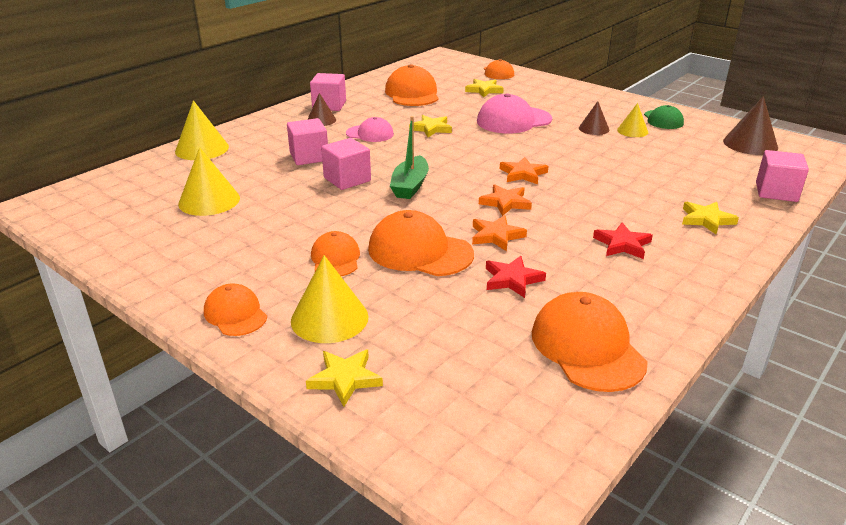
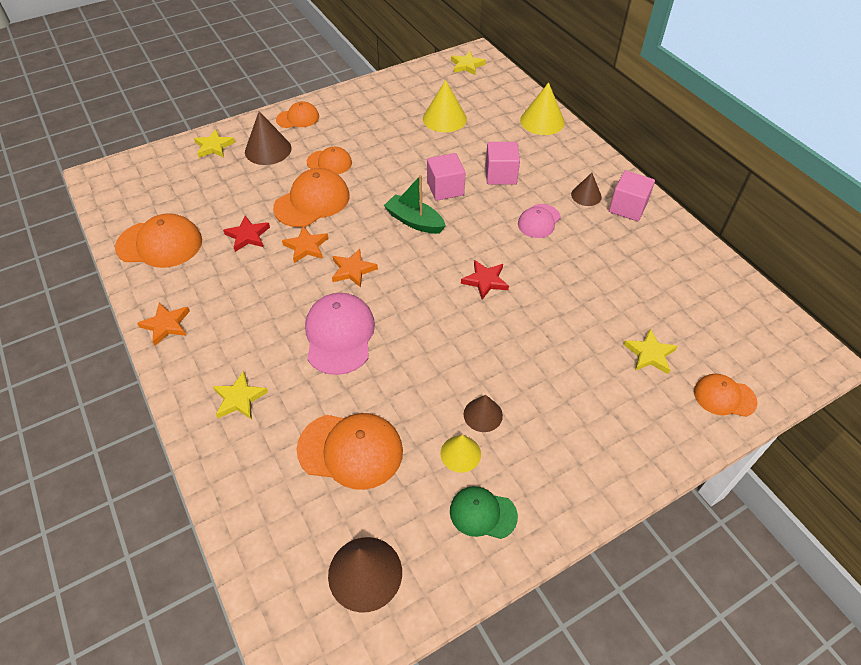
camera: 110 degrees right, 20 degrees up
(329, 318) = (268, 150): yellow cone -> brown cone
(412, 93) = (651, 281): orange cap -> orange cap (350, 450)
(431, 128) = (536, 268): yellow star -> yellow star (467, 65)
(513, 120) = (535, 345): pink cap -> pink cap (339, 335)
(523, 174) = (399, 302): orange star -> orange star (166, 325)
(622, 244) = (245, 316): red star -> red star (485, 281)
(776, 192) = (245, 503): pink cube -> none

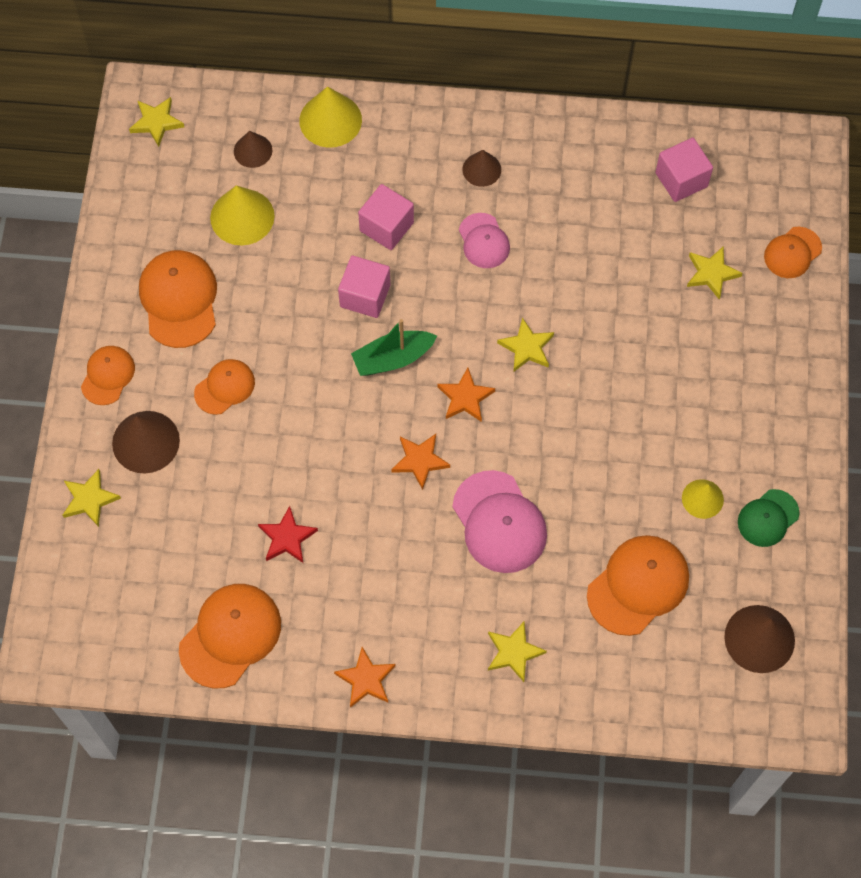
camera: 55 degrees left, 15 degrees up
(306, 247) = (350, 487): orange star -> orange star (465, 398)
(312, 202) = (281, 443): orange cap -> orange cap (179, 300)
(339, 335) = (499, 522): pink cap -> pink cap turned 150 degrees counterclockwise
(483, 414) = (677, 455): brown cone -> brown cone (253, 150)
(485, 281) = (526, 347): red star -> yellow star
(627, 207) = (528, 145): pink cube -> pink cube (681, 180)

